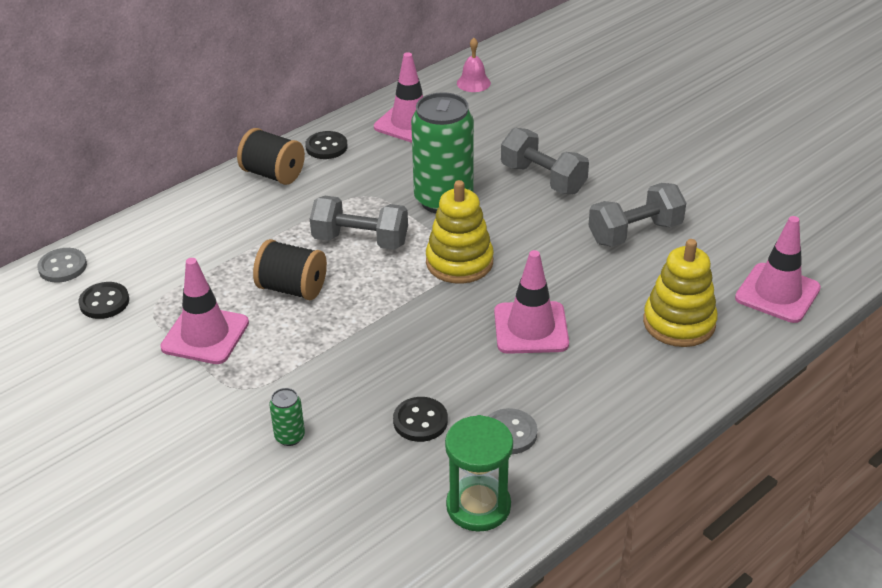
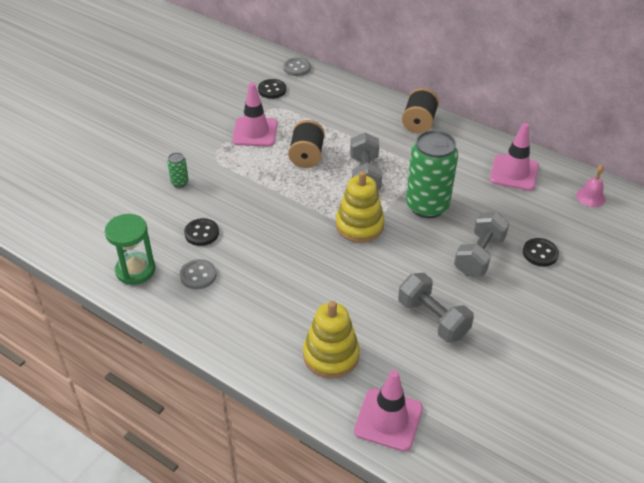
camera: 75 degrees right, 5 degrees up
(326, 147) = (462, 139): black button -> black button (540, 253)
(531, 328) = (301, 272): pink traffic cone -> none

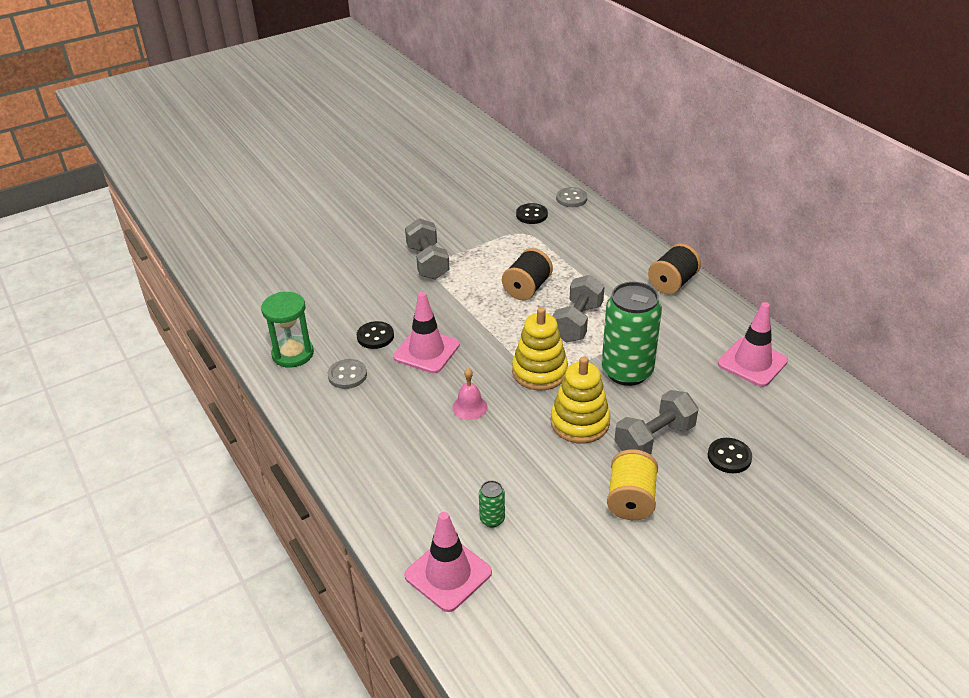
camera: 25 degrees right, 5 degrees down
(180, 182) = (384, 283): green can -> green can (492, 519)
(255, 132) = (488, 252): pink traffic cone -> pink traffic cone (426, 351)
(331, 355) = (429, 491): yellow stacking toy -> yellow stacking toy (579, 422)
(433, 319) = (560, 488): grey dumbbell -> grey dumbbell (427, 262)
(490, 310) = (631, 499): none -> yellow spool
(590, 197) = (833, 413): pink bell -> pink bell (469, 407)

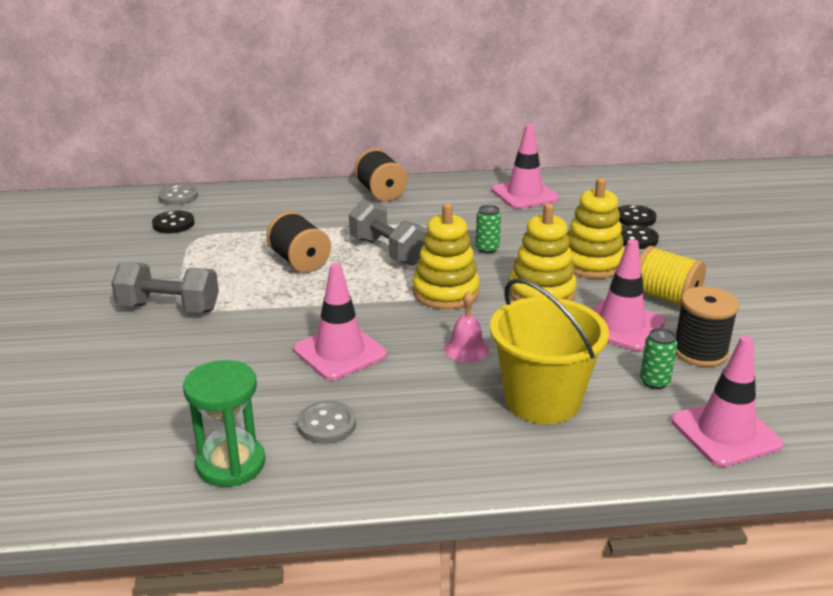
camera: 65 degrees left, 10 degrees down
(375, 336) = (271, 383): black button -> black button (635, 218)
(430, 463) = (542, 400): none -> yellow bucket
(555, 539) = (700, 352): none -> black spool
(562, 482) = (621, 325): none -> pink traffic cone
(627, 371) = (487, 249): green can -> green can, size x0.42
(654, 439) = (591, 263): grey dumbbell -> yellow stacking toy

